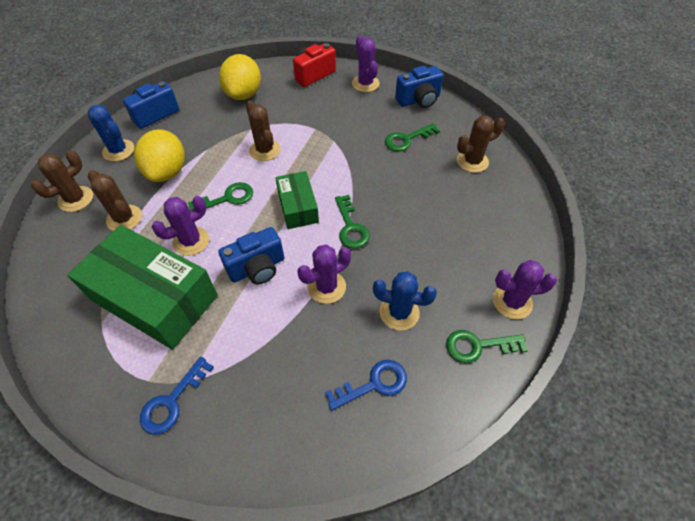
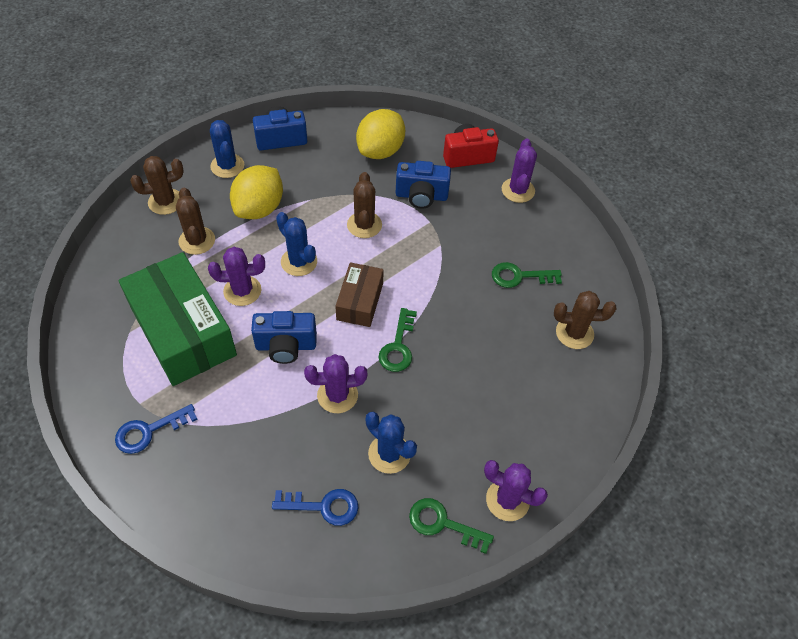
camera: 25 degrees right, 0 degrees up
(227, 198) = (299, 262): green key -> blue cactus
(298, 207) = (360, 301): green box -> brown box
(419, 100) = (565, 235): blue camera -> blue camera (421, 196)

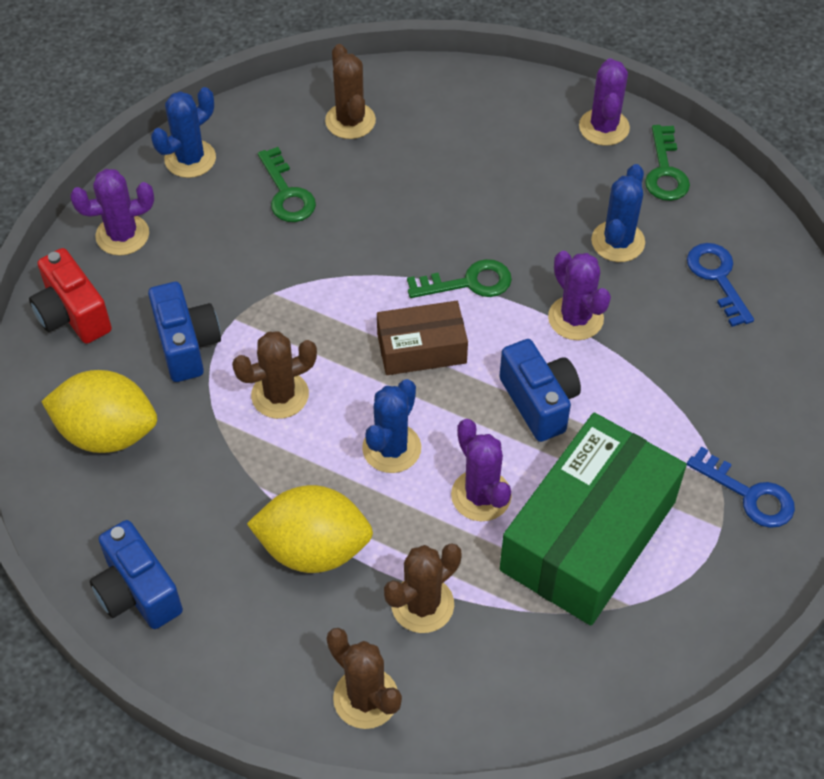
camera: 110 degrees left, 0 degrees up
(227, 166) = (240, 644): blue cactus -> blue cactus (190, 159)

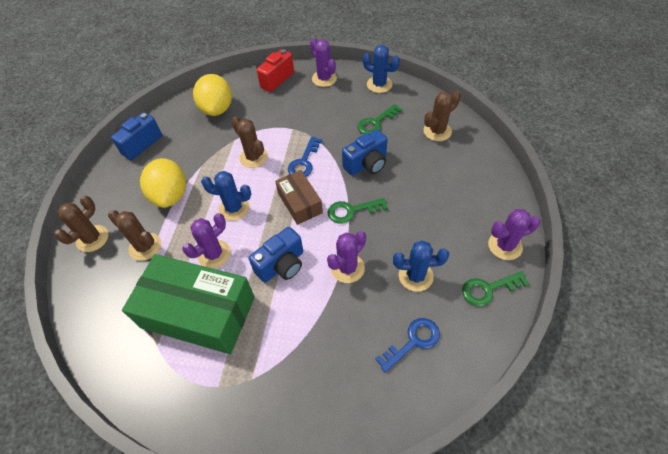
camera: 75 degrees right, 0 degrees up
(187, 345) = (271, 118): blue camera -> blue camera (366, 164)
(468, 283) = (351, 211): green key -> green key turned 105 degrees clockwise
(749, 494) = (245, 399): blue key -> blue key (304, 162)

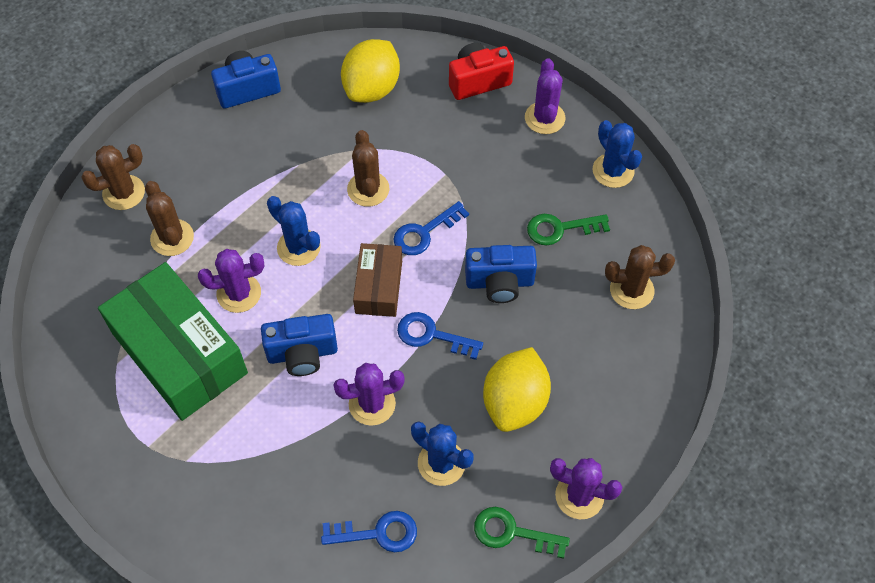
camera: 30 degrees right, 5 degrees up
(170, 195) = (239, 186): yellow lemon -> yellow lemon (515, 402)
(351, 211) = (432, 335): green key -> blue key

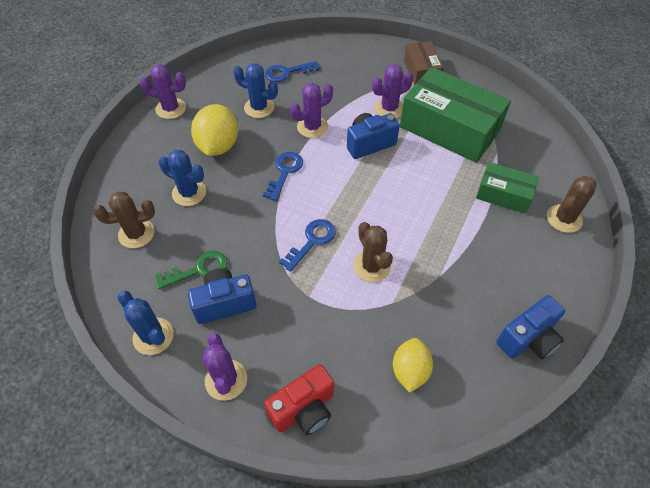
camera: 165 degrees right, 5 degrees down
(172, 238) = (503, 194): brown cactus -> green box
(239, 293) = (432, 169): purple cactus -> purple cactus (389, 108)
(298, 247) = (406, 208): blue cactus -> blue cactus (189, 193)
(372, 88) = (410, 371): yellow lemon -> yellow lemon, size x0.67
(378, 287) = (334, 194): brown box -> brown box (421, 71)
(432, 335) = (285, 172): blue key -> blue key turned 75 degrees counterclockwise
(499, 283) = (242, 217): blue camera -> blue camera (224, 303)
(512, 532) = (210, 86): green key -> none

